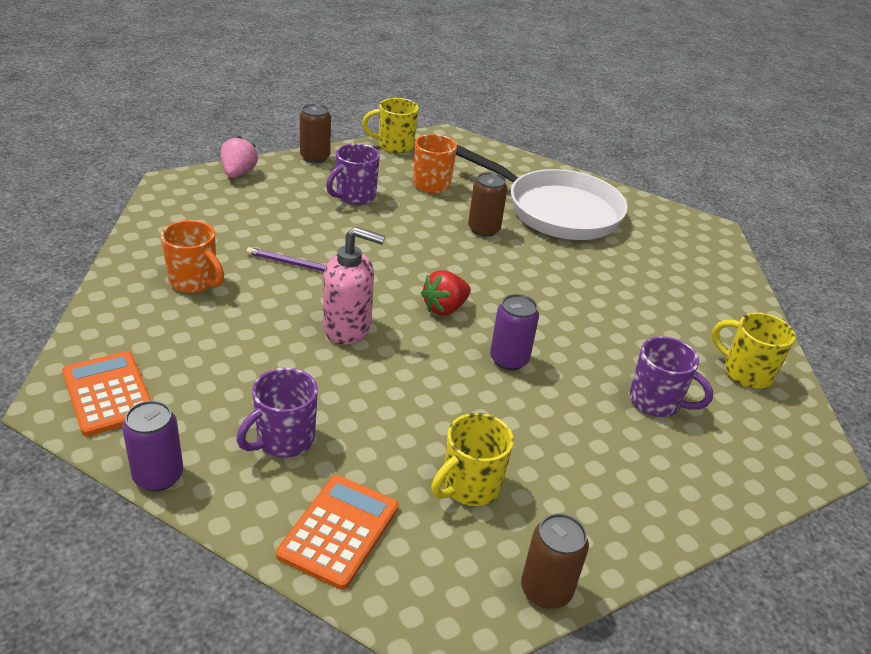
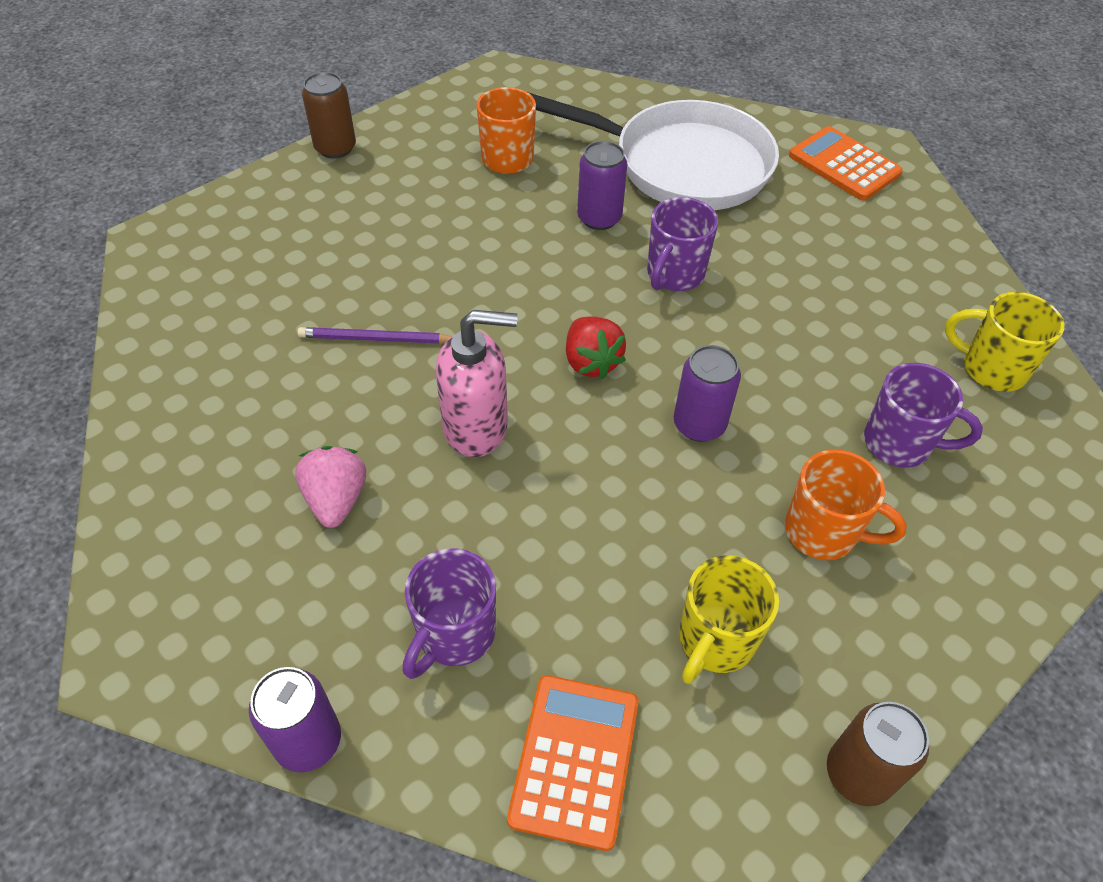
camera: 10 degrees left, 15 degrees up
(108, 394) = (191, 623): orange calculator -> orange calculator (844, 164)
(194, 282) = (243, 403): orange mug -> orange mug (823, 532)
(238, 173) = (239, 201): pink strawberry -> pink strawberry (336, 499)
(354, 196) = (411, 203): purple mug -> purple mug (674, 275)
(394, 145) = (436, 103): yellow mug -> none
(444, 308) = (591, 362): red strawberry -> red strawberry turned 60 degrees counterclockwise
(484, 229) = (599, 218): brown can -> purple can

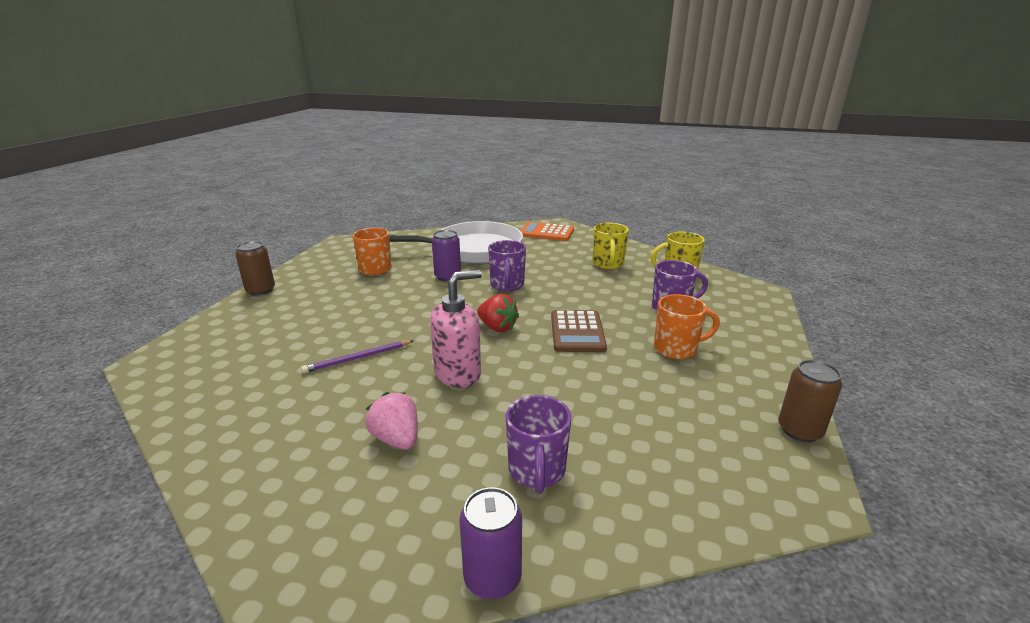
camera: 30 degrees left, 25 degrees down
(575, 760) = (667, 496): orange calculator -> none
(699, 424) = (577, 332): purple can -> brown calculator
(715, 641) = (677, 409): yellow mug -> yellow mug (608, 264)

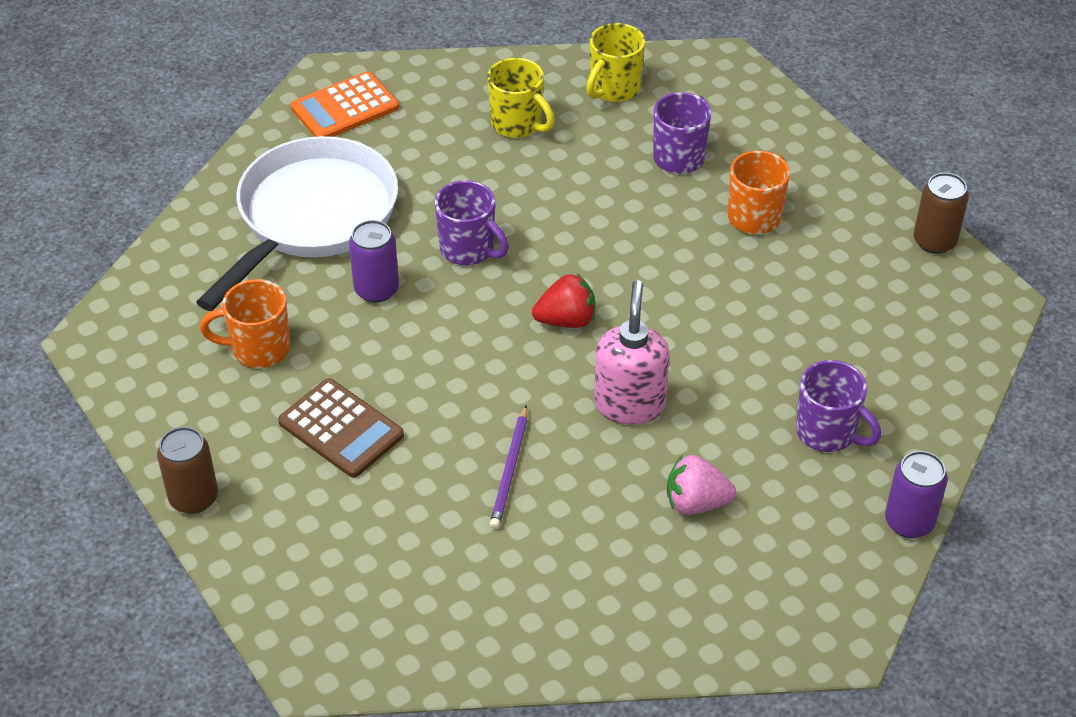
camera: 50 degrees left, 20 degrees up
(577, 332) = (646, 264): brown calculator -> brown calculator (341, 429)

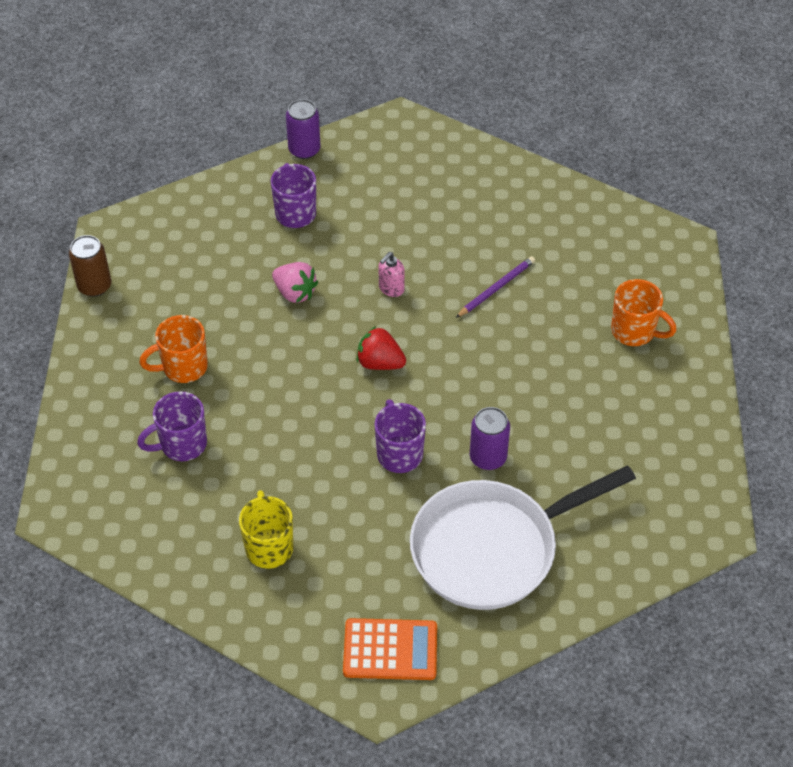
camera: 145 degrees left, 5 degrees up
(193, 497) = (702, 373): brown can -> none
(259, 349) = (600, 455): orange mug -> orange mug (634, 331)
(341, 429) = (581, 368): brown calculator -> none
(614, 89) = (165, 537): yellow mug -> none
(629, 404) = (391, 288): pink soap dispenser -> pink soap dispenser, size x0.54
(696, 502) = (407, 216): pink strawberry -> pink strawberry (295, 293)

